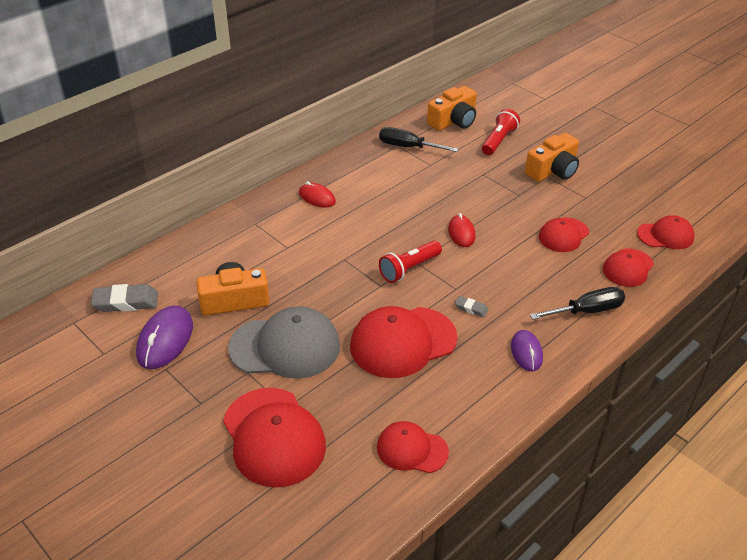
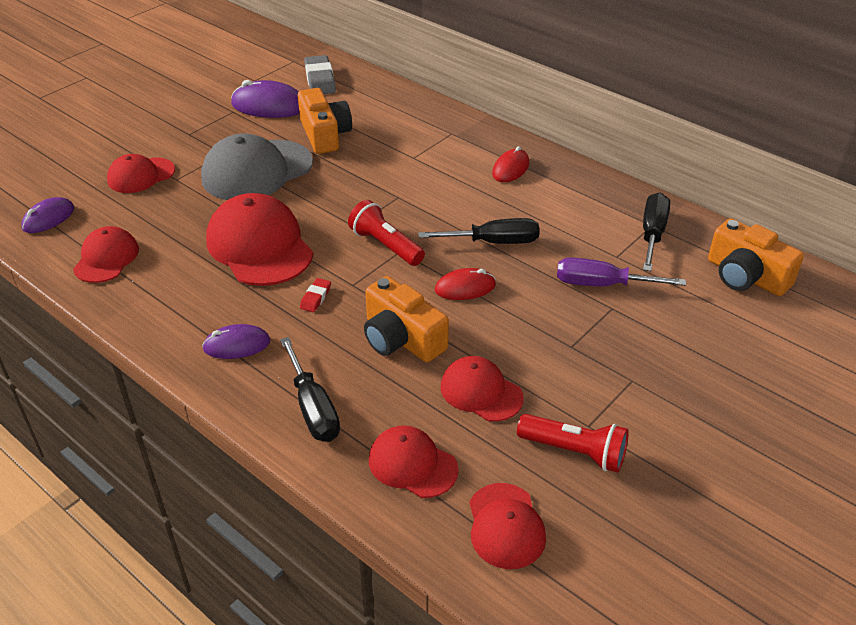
camera: 85 degrees right, 0 degrees up
(273, 437) = (141, 175): red cap -> red cap, size x0.58
(285, 347) = (257, 171): grey cap -> grey cap turned 60 degrees clockwise
(339, 509) = (48, 218): none -> purple mouse
(410, 215) = (493, 242): none -> black screwdriver
(460, 174) = (602, 284): none -> purple screwdriver
(471, 308) = (315, 298): grey eraser -> red eraser
(498, 141) = (712, 325): red flashlight -> red flashlight (574, 452)
(553, 170) = (651, 387): orange camera -> orange camera (401, 338)

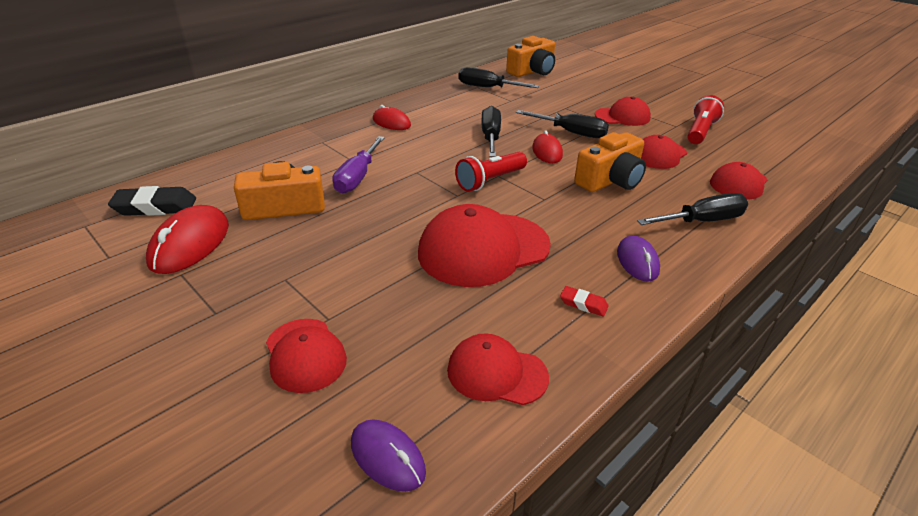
camera: 85 degrees left, 5 degrees down
(257, 171) = (337, 252): grey cap -> none
(269, 106) = (190, 244): purple mouse -> red mouse
(315, 298) = (564, 217): red eraser -> red eraser (583, 304)
(320, 80) = (155, 207): grey eraser -> black eraser
(505, 526) = (771, 156): red cap -> red cap (622, 116)
(527, 310) = (571, 133): none -> black screwdriver
(602, 284) = (541, 107): purple screwdriver -> purple screwdriver (357, 177)

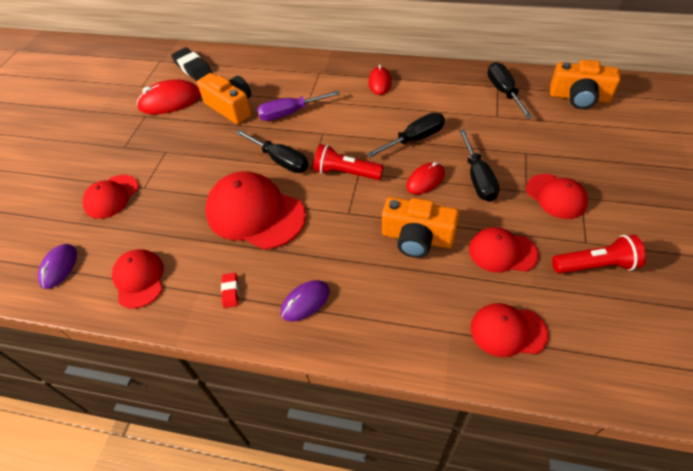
camera: 60 degrees right, 15 degrees up
(702, 221) = (404, 324): black screwdriver -> black screwdriver (280, 160)

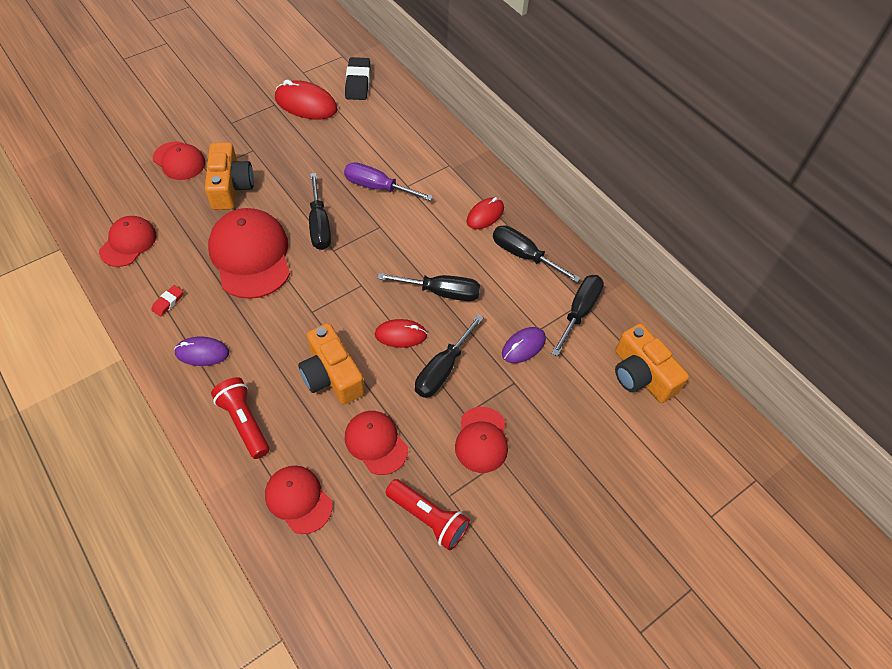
camera: 35 degrees right, 5 degrees up
(59, 267) = (95, 192): purple mouse -> purple mouse (523, 346)
(111, 197) = (179, 161): red cap -> red cap turned 120 degrees counterclockwise
(231, 107) = (341, 145): orange camera -> orange camera (230, 187)
(346, 173) = (351, 277): red flashlight -> red flashlight (244, 422)
(432, 87) = (524, 255): none -> black screwdriver

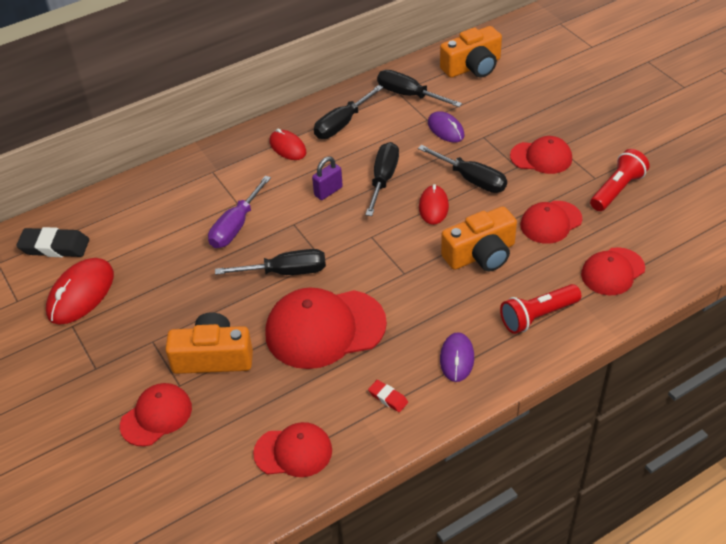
camera: 80 degrees left, 10 degrees down
(128, 243) = (293, 452): red cap -> red cap turned 150 degrees clockwise
(423, 249) = (328, 191): none -> purple padlock

